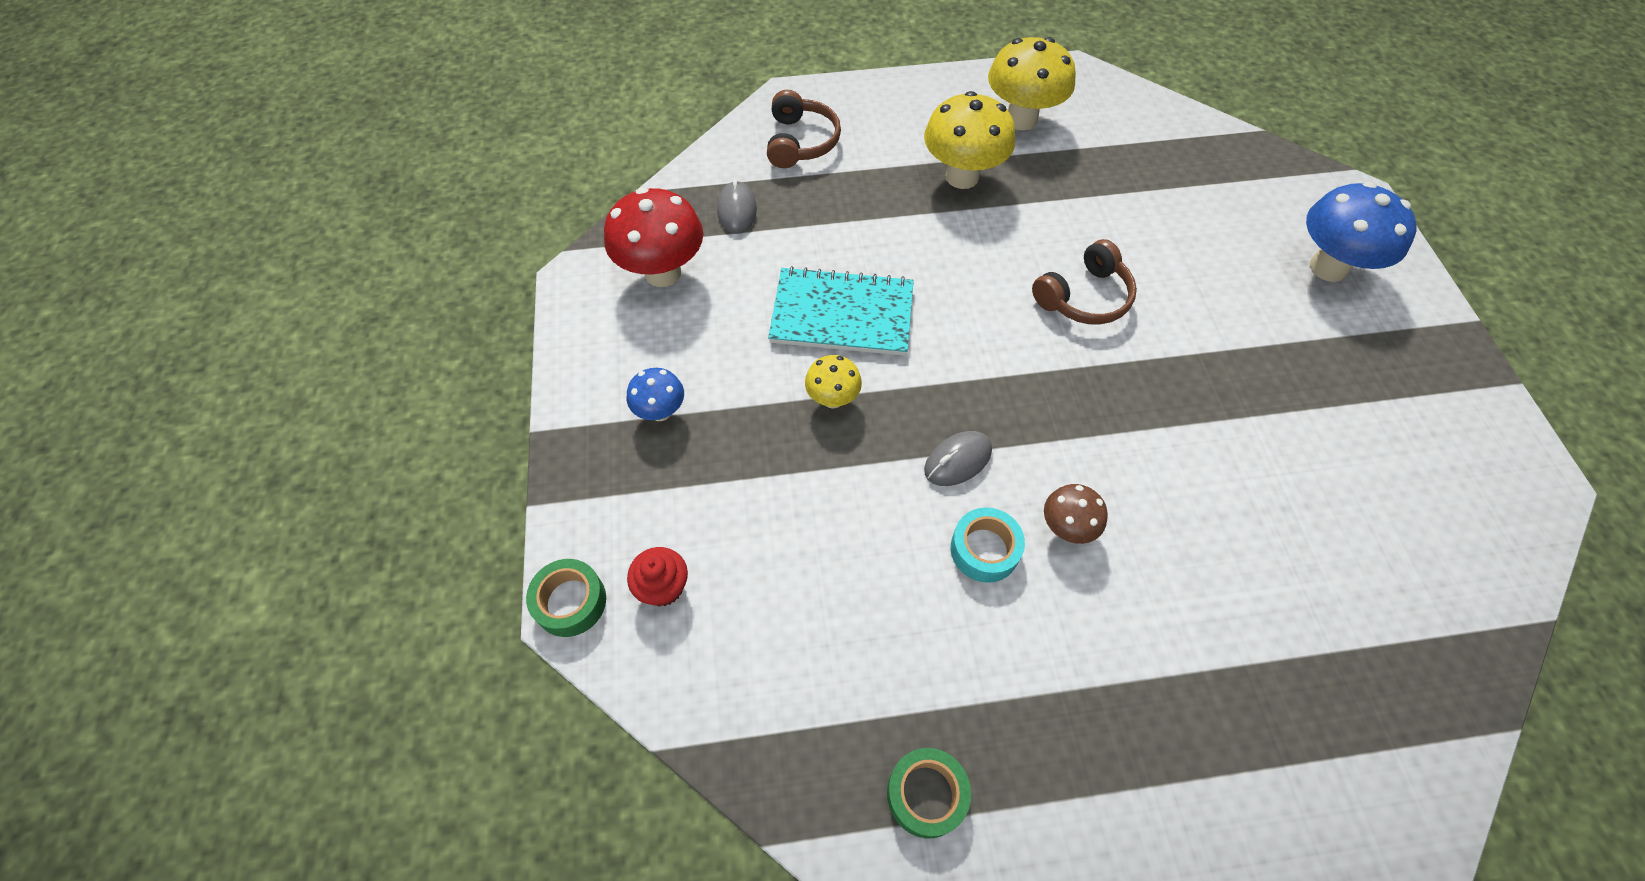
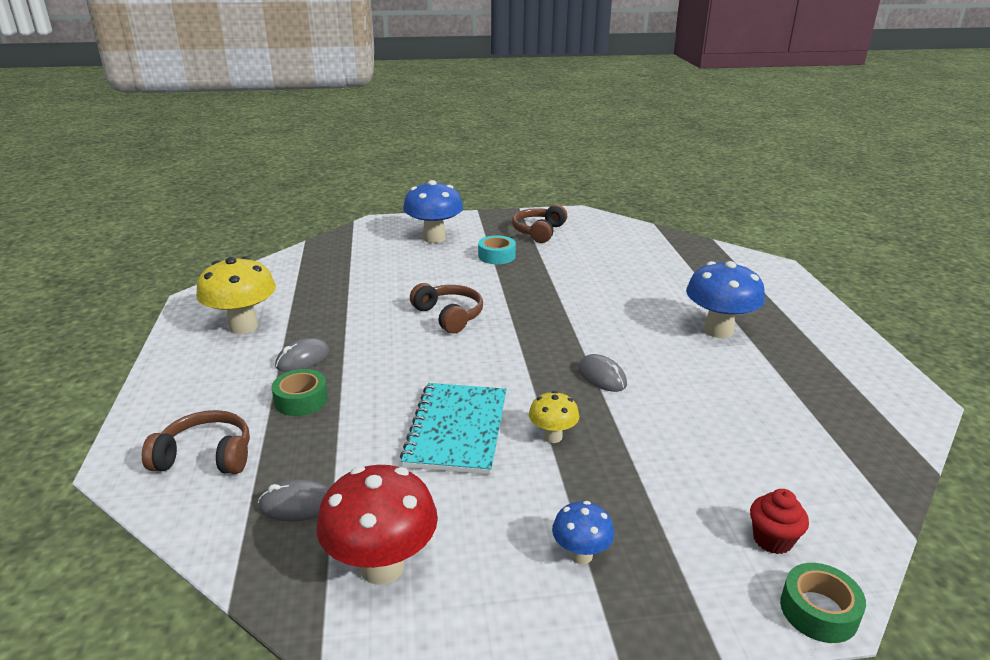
camera: 90 degrees left, 30 degrees down
(926, 794) = (854, 401): green tape -> green tape (301, 400)
(962, 177) = (302, 359): yellow mushroom -> grey mouse
(984, 549) = (672, 370): turquoise tape -> turquoise tape (496, 256)
(1066, 528) = (645, 338): brown mushroom -> none
(1110, 641) = (718, 330): none -> blue mushroom
(1416, 410) = (539, 232): none -> brown headphones

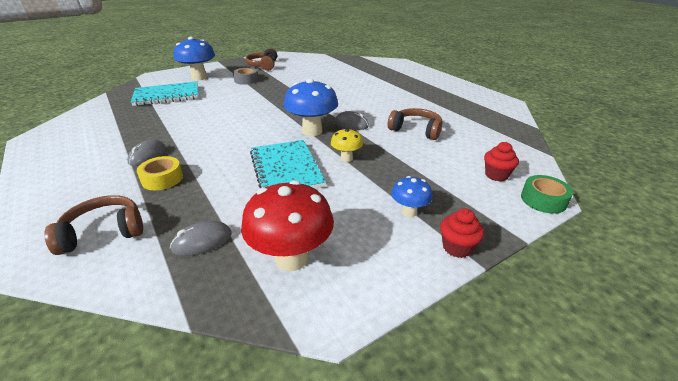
camera: 25 degrees left, 5 degrees up
(243, 326) = (86, 147): yellow mushroom -> none
(301, 400) = (162, 179): green tape -> yellow tape
(375, 263) = (167, 95): none -> turquoise notebook
(449, 316) = (237, 113): brown headphones -> brown headphones (416, 130)
(496, 256) = (246, 80): turquoise tape -> grey tape
(608, 635) = (457, 247): none -> red cupcake
(718, 330) = (394, 92): blue mushroom -> blue mushroom (312, 131)

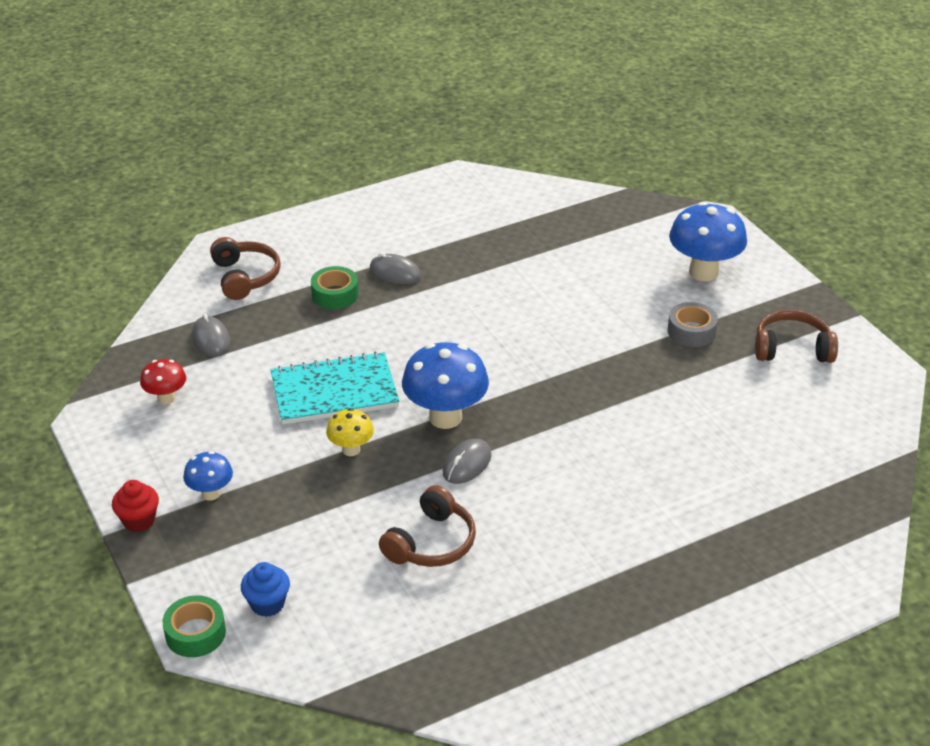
camera: 95 degrees right, 5 degrees up
(162, 179) = (335, 294): yellow tape -> green tape
(167, 95) = (608, 251): turquoise notebook -> none
(291, 258) = (166, 398): red mushroom -> red mushroom, size x0.54
(496, 175) = (267, 604): red cupcake -> blue cupcake

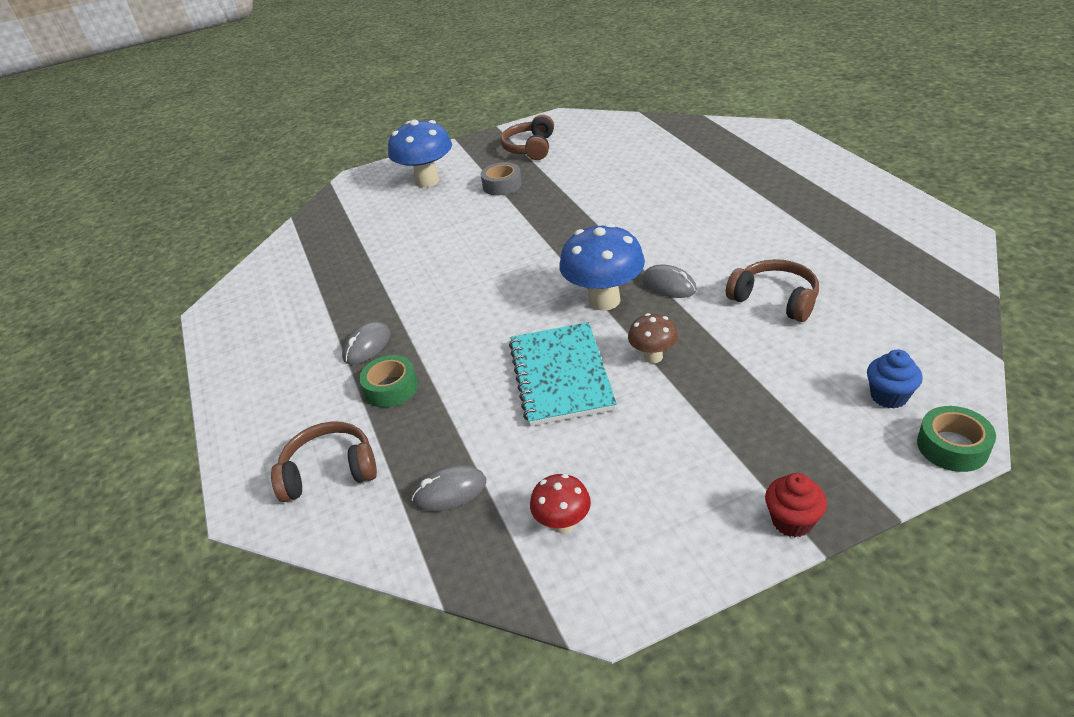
camera: 80 degrees left, 0 degrees up
(211, 493) = (734, 459): blue mushroom -> none
(351, 450) = (653, 357): yellow mushroom -> brown mushroom

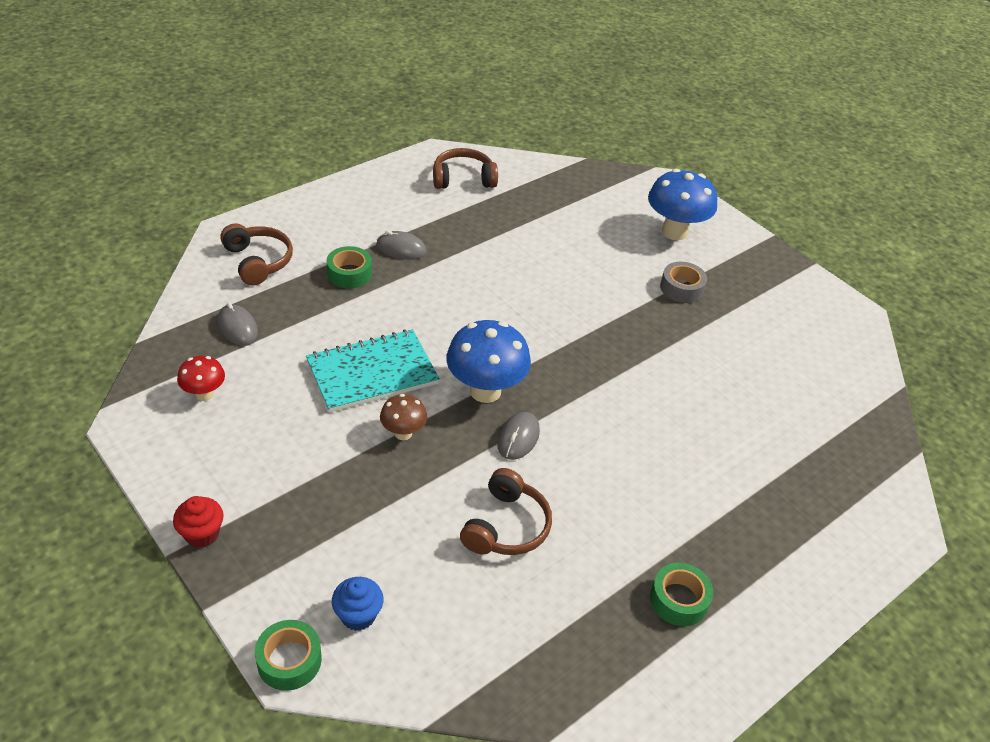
camera: 65 degrees right, 5 degrees up
(530, 148) = (771, 299): brown headphones -> brown headphones (463, 179)
(846, 222) = (678, 600): none -> green tape

